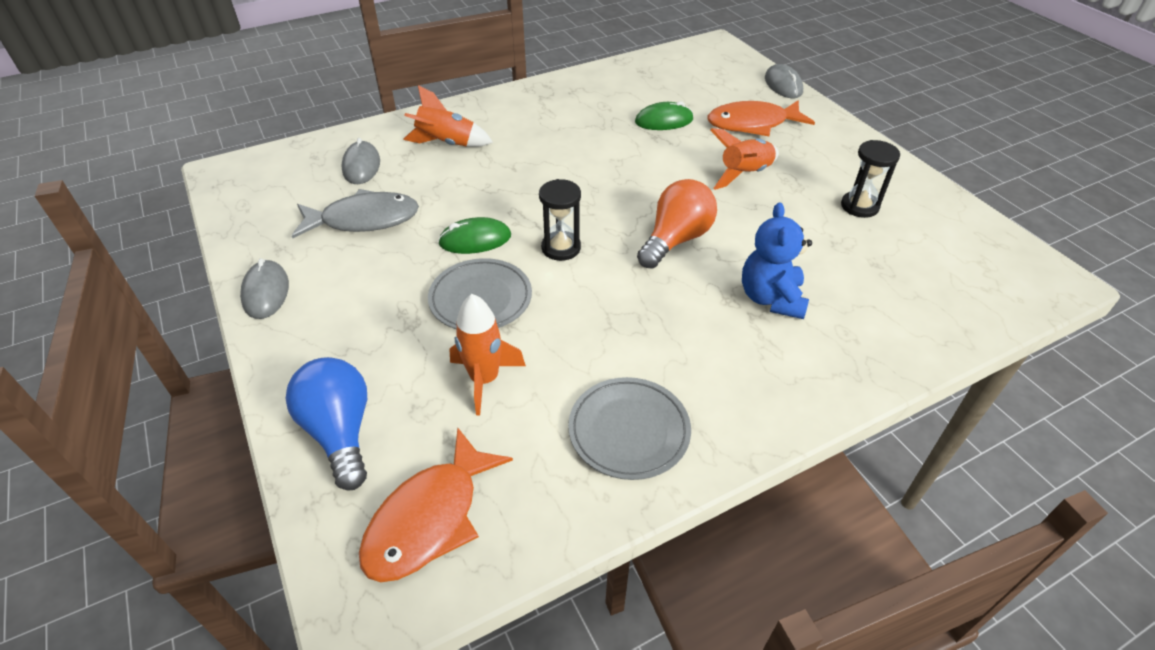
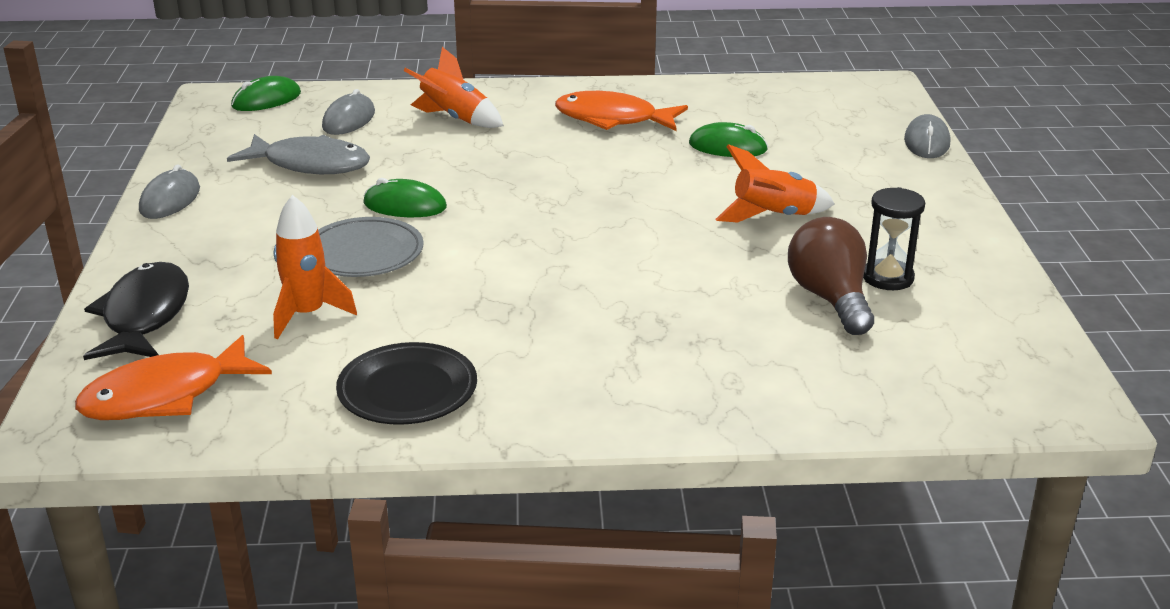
camera: 25 degrees right, 15 degrees down
(274, 163) = (266, 100): none -> green mouse
(340, 432) = (144, 316): blue light bulb -> black fish
(561, 248) = (487, 233): black hourglass -> none
(629, 431) = (407, 390): grey plate -> black plate
(676, 240) = (623, 255): orange light bulb -> none
(752, 124) = (839, 172): orange fish -> orange fish (613, 119)
(771, 298) = (677, 330): blue teddy bear -> none
(841, 236) = (830, 299): none -> brown light bulb

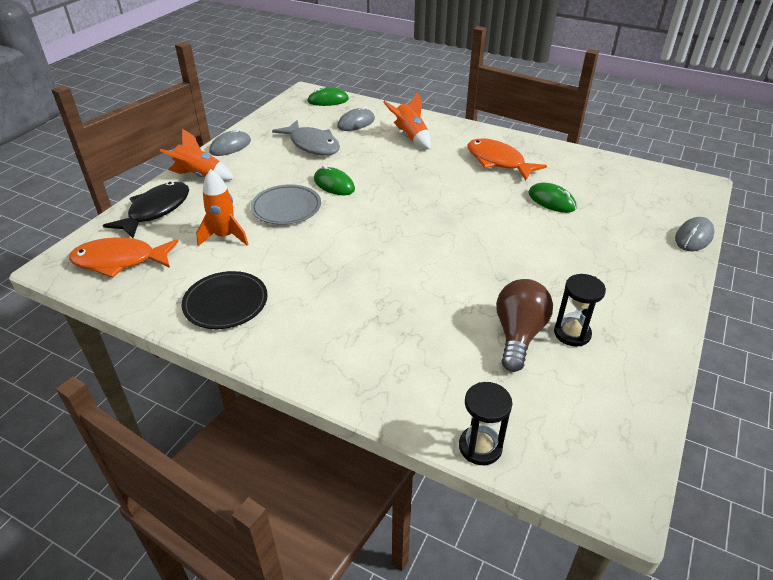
camera: 30 degrees right, 10 degrees up
(773, 216) = (535, 260): orange rocket -> orange rocket (200, 176)
(897, 418) = (480, 447): none -> black hourglass

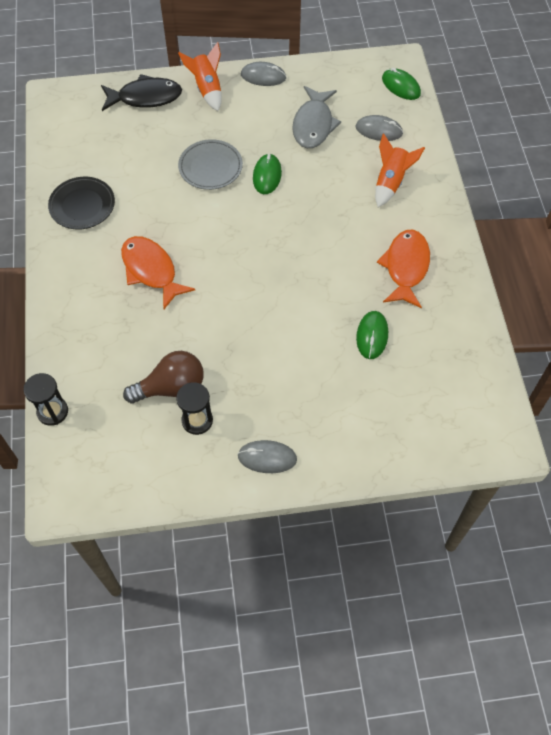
camera: 55 degrees right, 20 degrees up
(120, 261) = (80, 121): orange fish -> orange fish (151, 270)
(225, 236) = (148, 156): orange rocket -> none
(693, 237) = (402, 466): grey mouse -> grey mouse (267, 457)

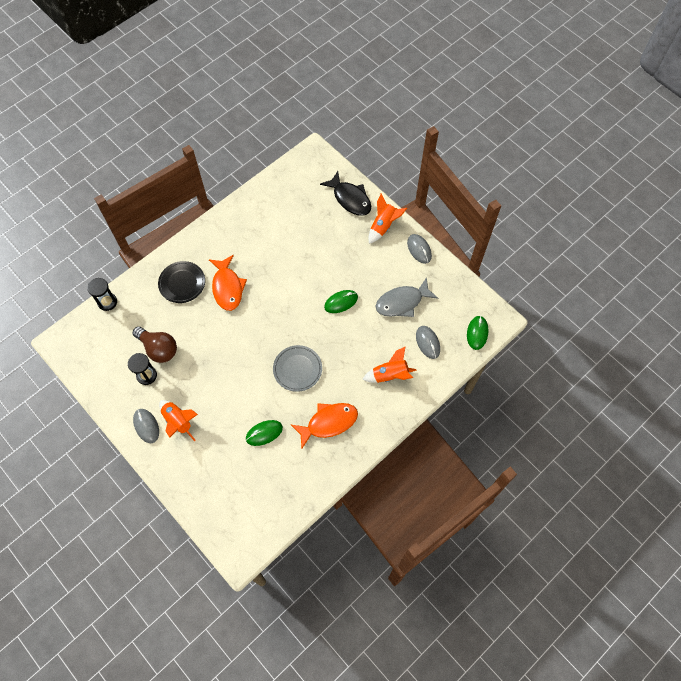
camera: 55 degrees right, 5 degrees up
(82, 205) = (247, 222): black plate -> black plate (182, 283)
(151, 270) = (227, 287): orange fish -> orange fish turned 150 degrees clockwise
(210, 167) = (324, 268): grey plate -> grey plate (297, 369)
(289, 418) = (178, 421): none -> orange rocket

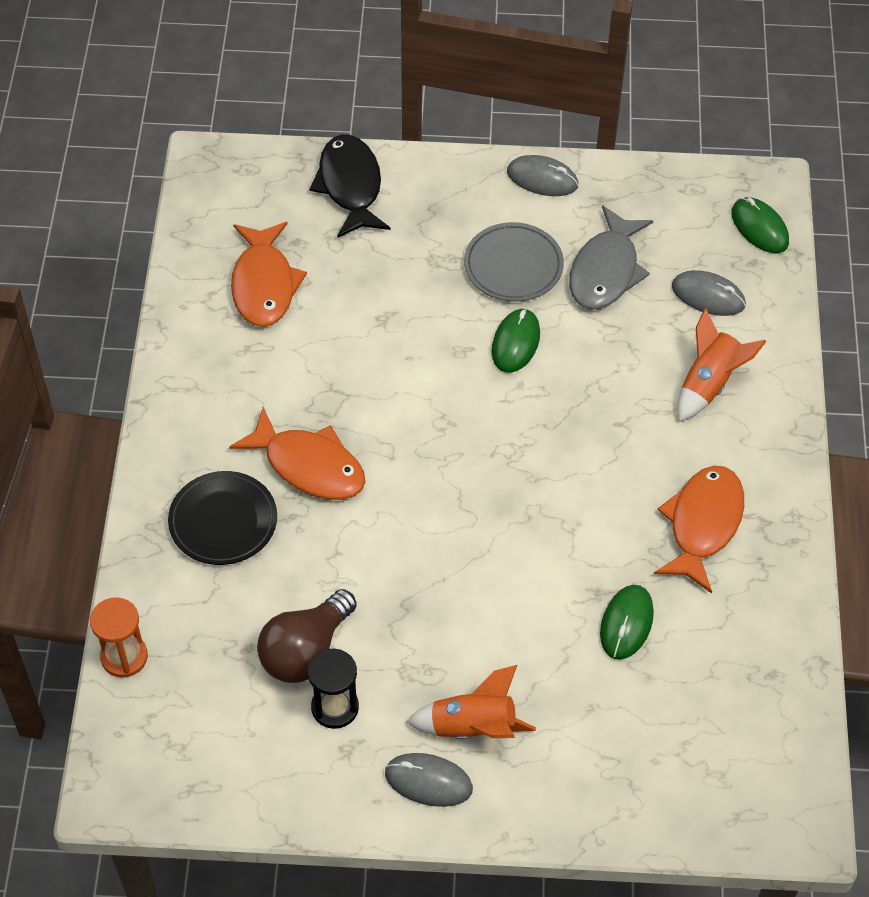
camera: 45 degrees left, 10 degrees down
(107, 302) = (124, 657): black hourglass -> orange hourglass
(158, 349) = (305, 651): brown light bulb -> brown light bulb turned 135 degrees clockwise
(283, 211) = (264, 284): none -> orange fish
(297, 369) = (565, 490): grey plate -> grey plate (513, 266)
(350, 199) = (350, 186): black fish -> black fish turned 105 degrees counterclockwise
(383, 226) = (449, 186): orange rocket -> none

